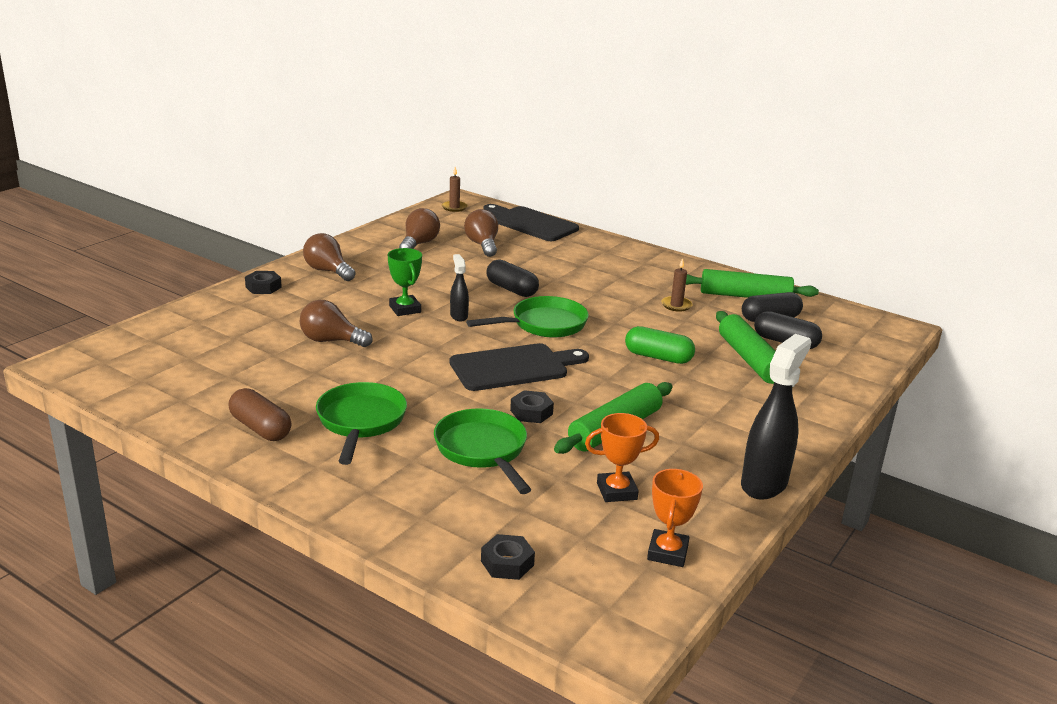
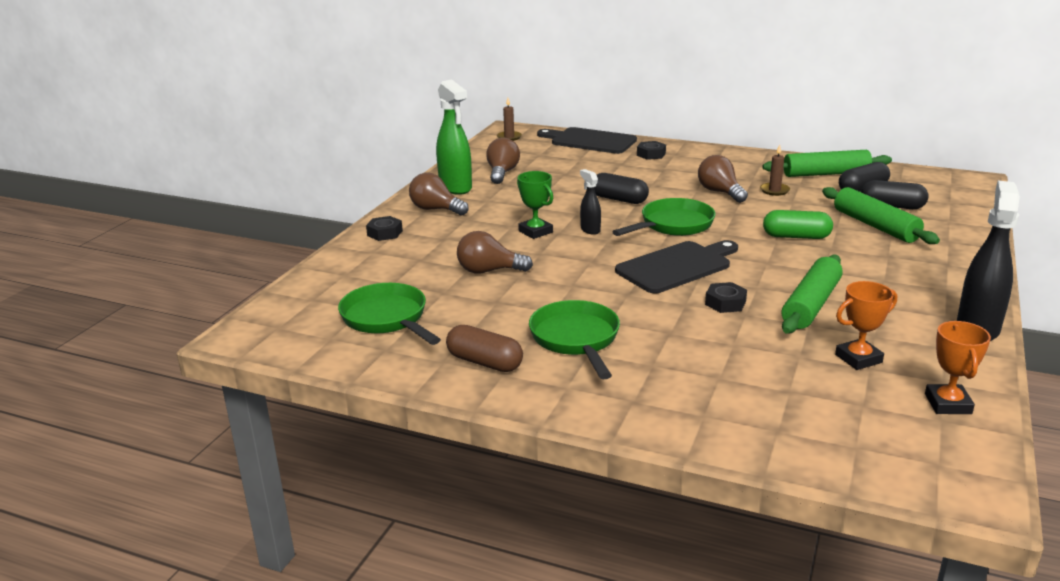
camera: 10 degrees left, 0 degrees up
(363, 252) = (455, 188): none -> green spray bottle
(482, 245) = (561, 165): brown light bulb -> brown light bulb (720, 192)
(483, 451) = (710, 345): green pan -> green pan (387, 319)
(507, 563) = (816, 442): black nut -> black nut (651, 154)

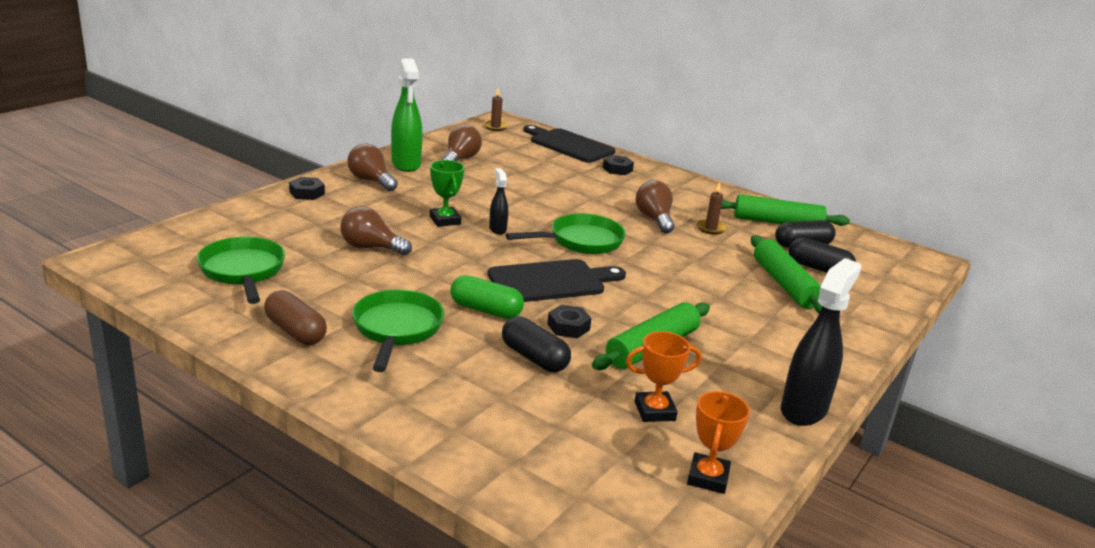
camera: 10 degrees right, 0 degrees up
(619, 199) = (550, 206): black capsule -> black capsule (534, 358)
(796, 236) = (694, 278): green capsule -> green capsule (486, 310)

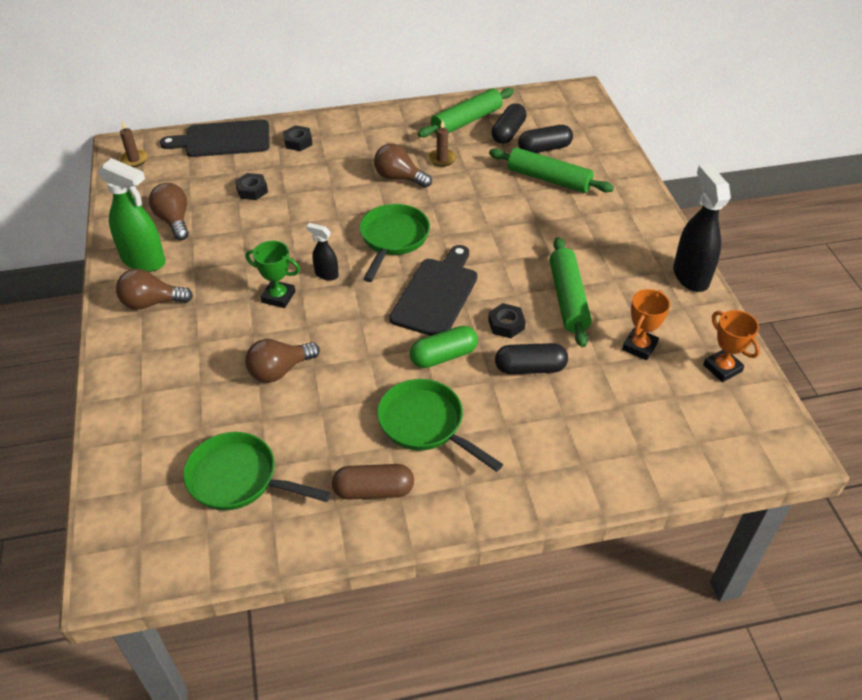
camera: 45 degrees left, 20 degrees up
(307, 193) = (128, 360): black nut -> black nut (252, 190)

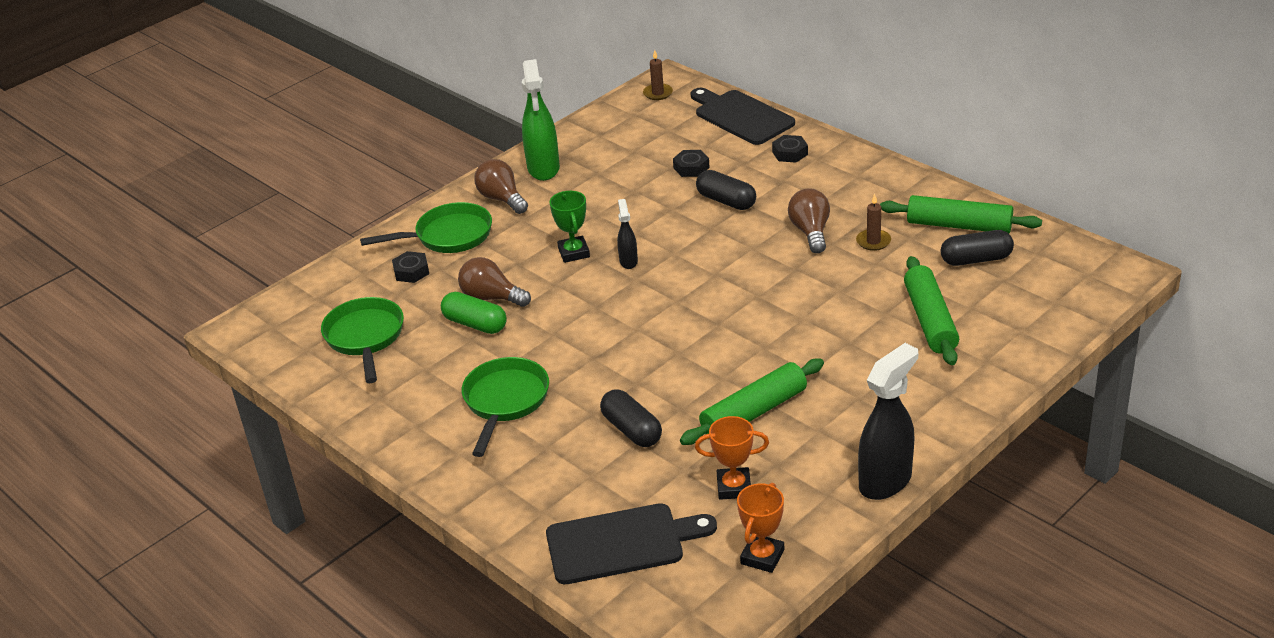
camera: 60 degrees right, 10 degrees down
(174, 220) = (606, 154): brown light bulb -> none
(373, 490) = (411, 408): brown capsule -> none
(393, 239) = (716, 272): green pan -> green pan (448, 236)
(436, 294) = (671, 332): black cutting board -> black cutting board (622, 543)
(443, 356) = (595, 373): green capsule -> green capsule (475, 324)
(506, 324) = (674, 390): black nut -> black nut (411, 271)
(544, 148) = (980, 294): black capsule -> black capsule (726, 201)

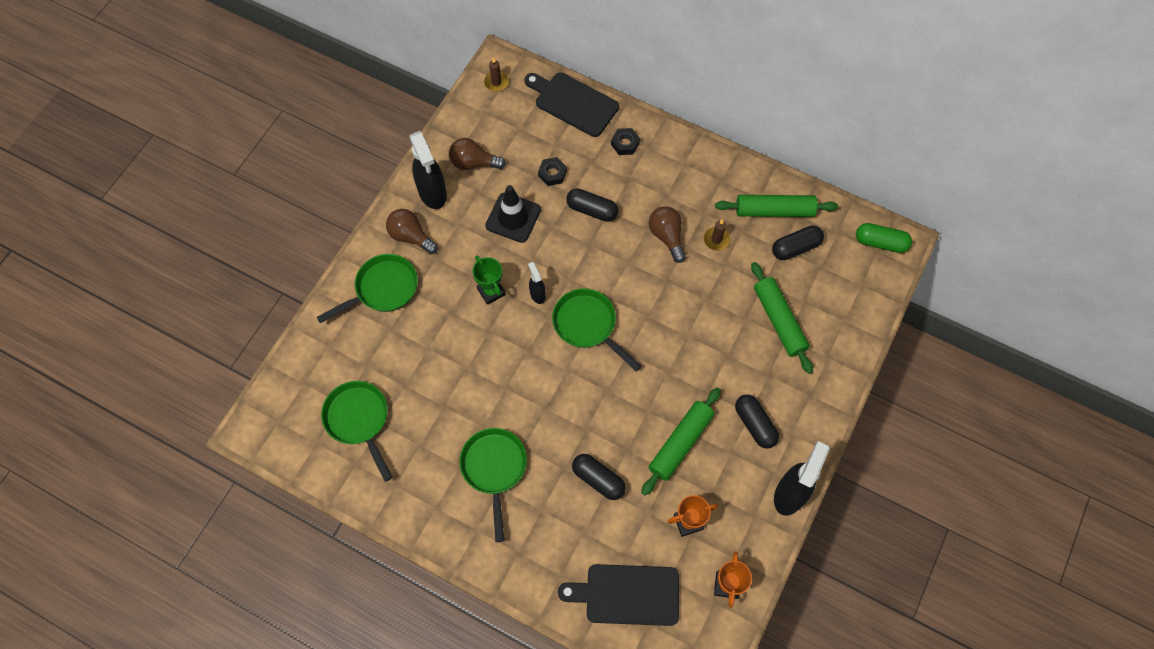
camera: 20 degrees left, 30 degrees up
(411, 271) = (368, 337): black nut -> none
(475, 324) = (441, 388): green capsule -> green capsule (880, 242)
(491, 298) = (443, 356): brown light bulb -> brown light bulb (473, 163)
(543, 169) = (432, 193): green spray bottle -> black spray bottle
(622, 543) = (627, 594): black cutting board -> black cutting board turned 150 degrees counterclockwise
(628, 197) = (513, 218): none -> black traffic cone
(679, 294) = (588, 325): none -> green pan
(861, 409) = (755, 424): none -> black capsule

